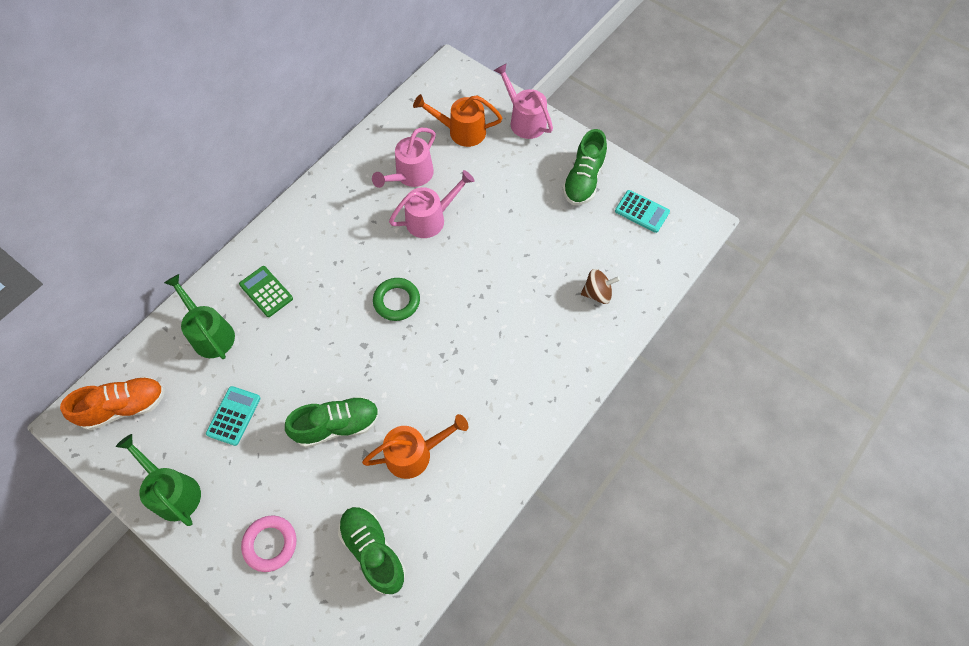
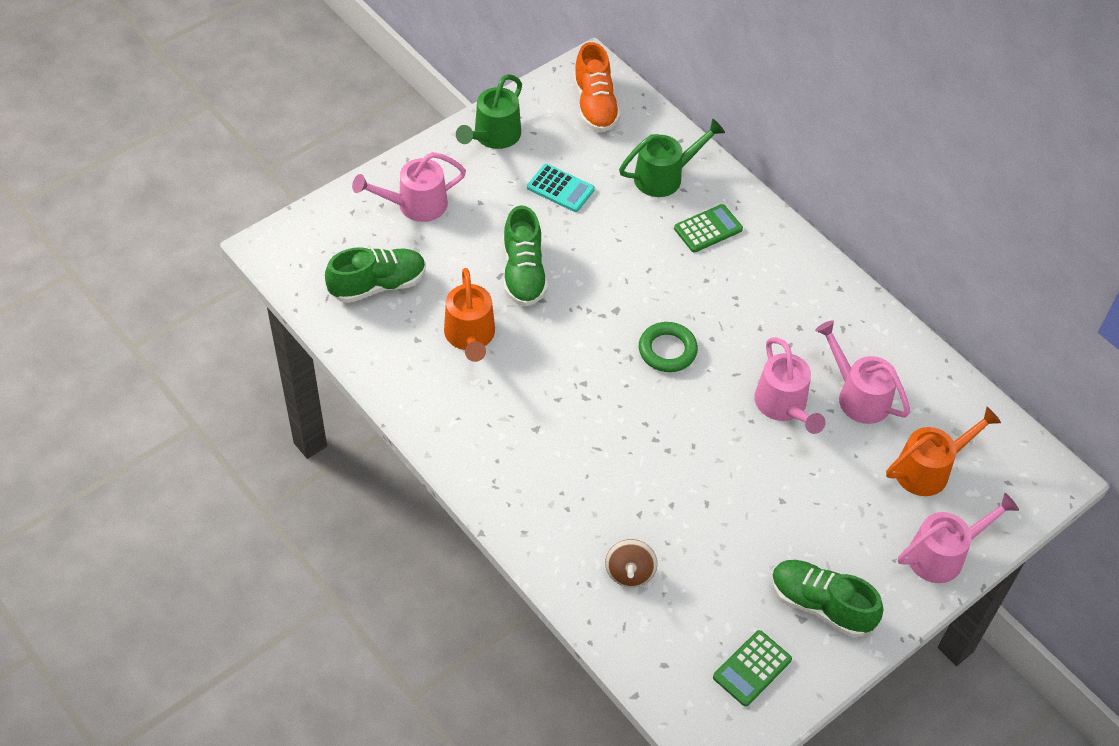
camera: 100 degrees right, 10 degrees down
(172, 491) = (493, 137): green watering can -> green watering can turned 150 degrees clockwise
(270, 544) = (414, 205): pink ring -> pink watering can
(461, 131) = (929, 469): orange watering can -> orange watering can turned 45 degrees clockwise
(642, 212) = (752, 668): turquoise calculator -> green calculator

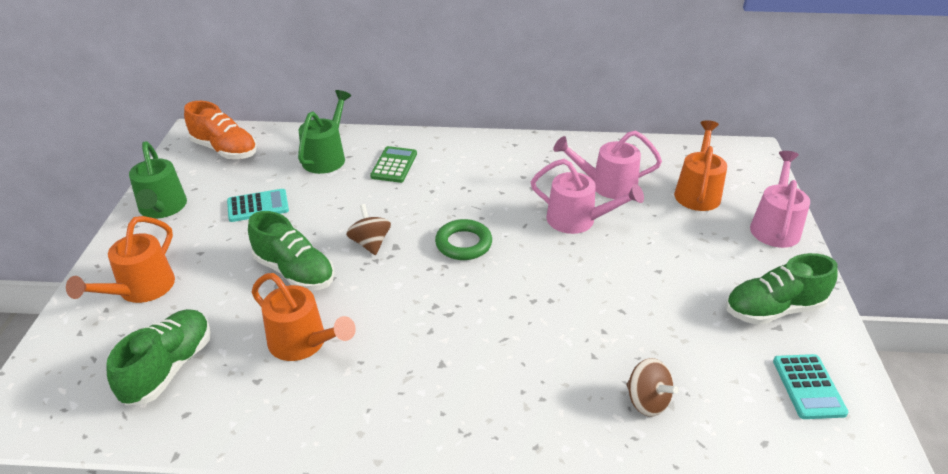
camera: 45 degrees left, 15 degrees down
(414, 205) = (140, 290): pink watering can -> orange watering can
(601, 292) = (370, 243): none -> brown spinning top
(752, 668) = (808, 387): green calculator -> turquoise calculator

